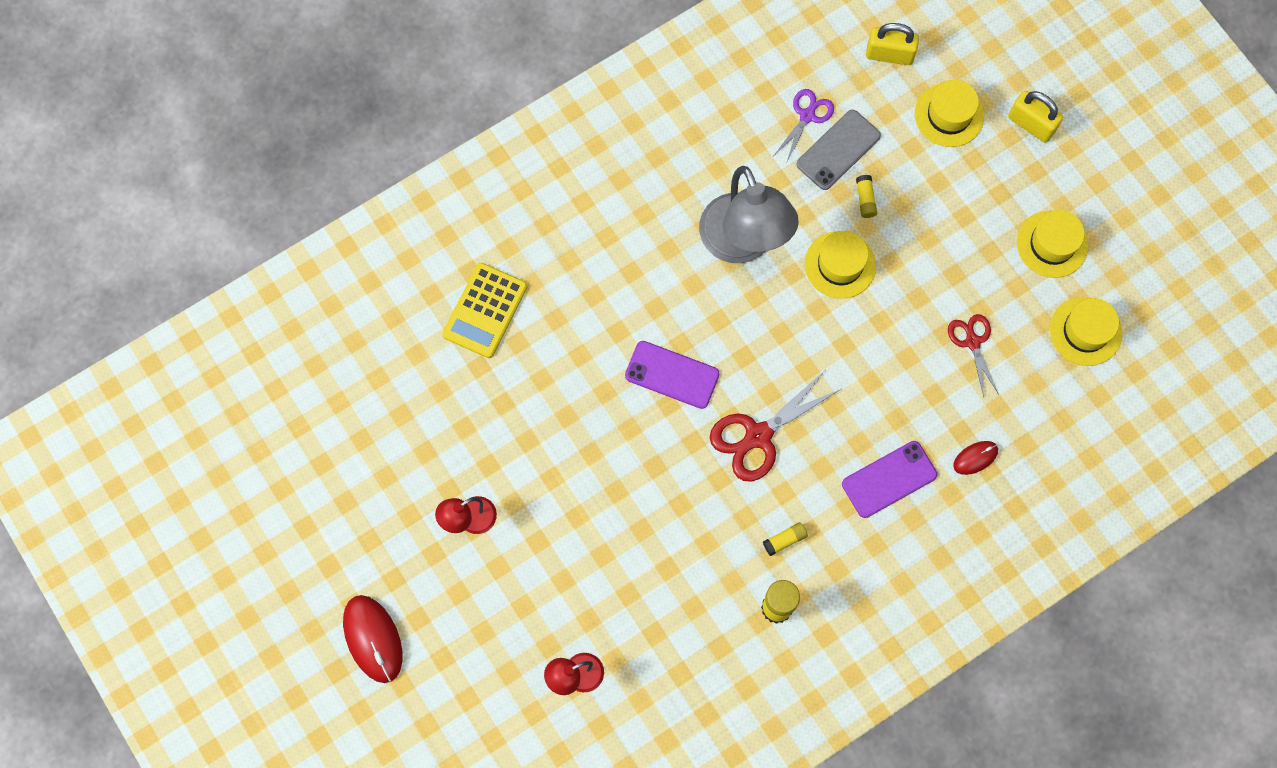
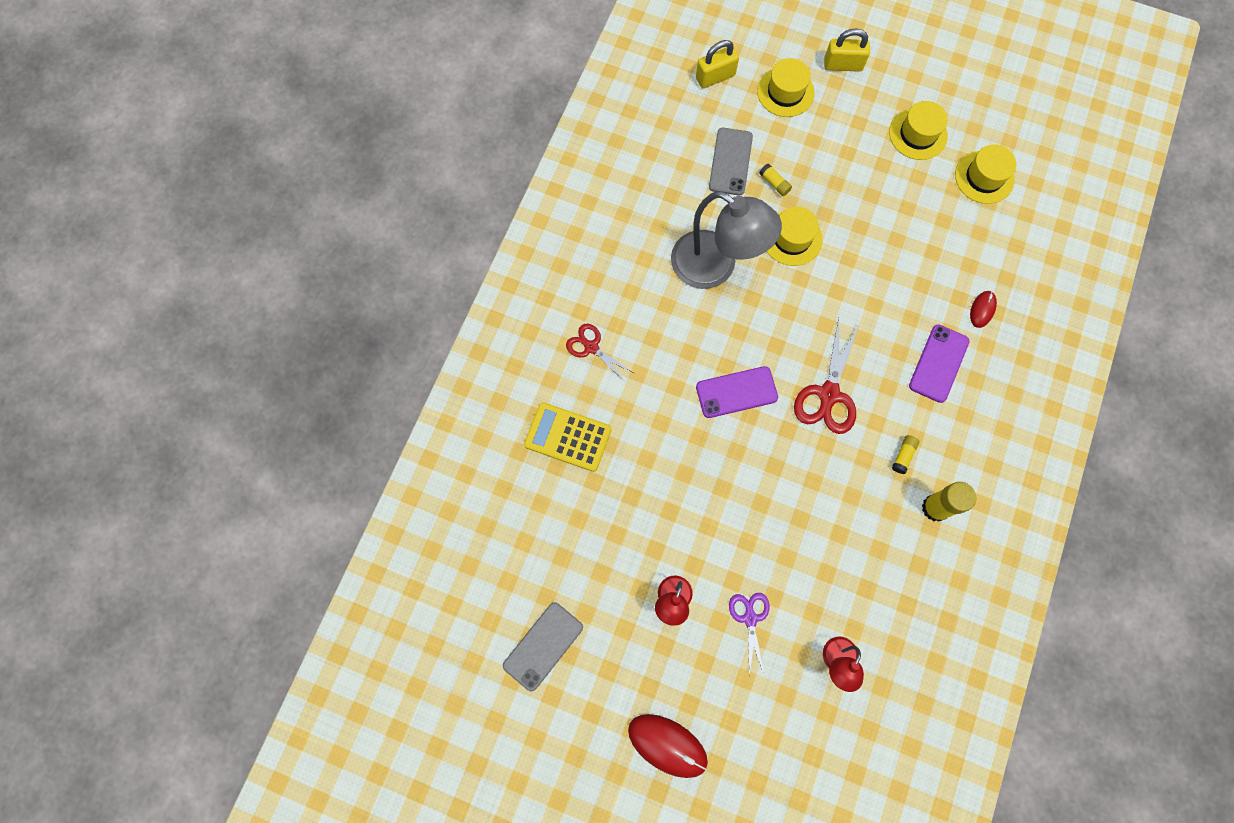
camera: 35 degrees left, 0 degrees up
(328, 479) = (543, 646): none -> grey phone
(485, 310) = (568, 437): yellow calculator -> yellow calculator turned 120 degrees clockwise
(807, 116) = (692, 152): purple scissors -> purple scissors (750, 618)
(972, 342) = (919, 232): red scissors -> red scissors (591, 347)

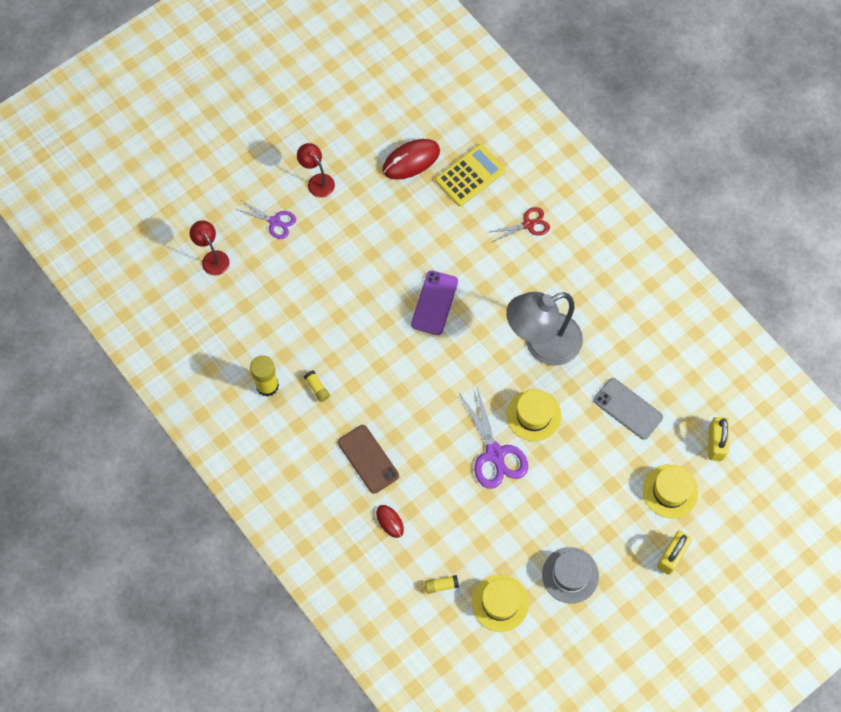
camera: 120 degrees right, 5 degrees down
(543, 646) = (339, 92): grey phone -> none
(667, 745) = (232, 131): red mouse -> red mouse (411, 160)
(774, 183) = (589, 431): yellow glue stick -> yellow glue stick (441, 585)
(828, 394) = (393, 365): red scissors -> none
(853, 252) = (495, 454): none -> purple scissors
(918, 134) = (570, 575): yellow hat -> grey hat
(939, 363) = (368, 459): purple phone -> brown phone

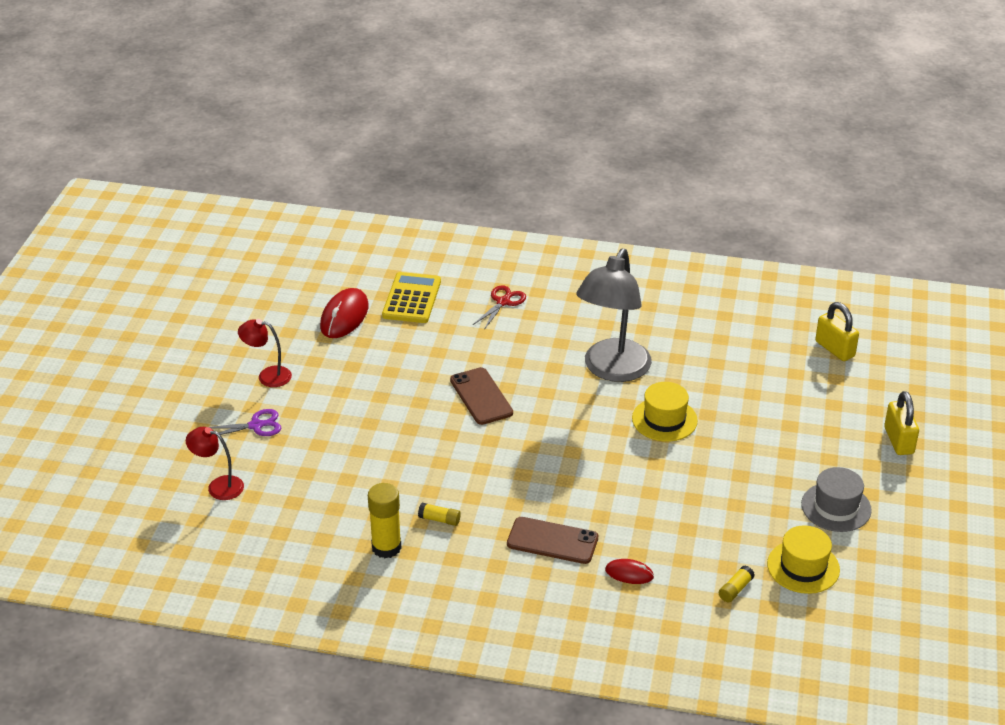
camera: 40 degrees left, 30 degrees down
(434, 303) = (481, 396): purple phone -> brown phone
(495, 454) = (664, 466): purple scissors -> none
(628, 408) = (737, 369): grey phone -> none
(670, 491) = (841, 400): yellow hat -> none

